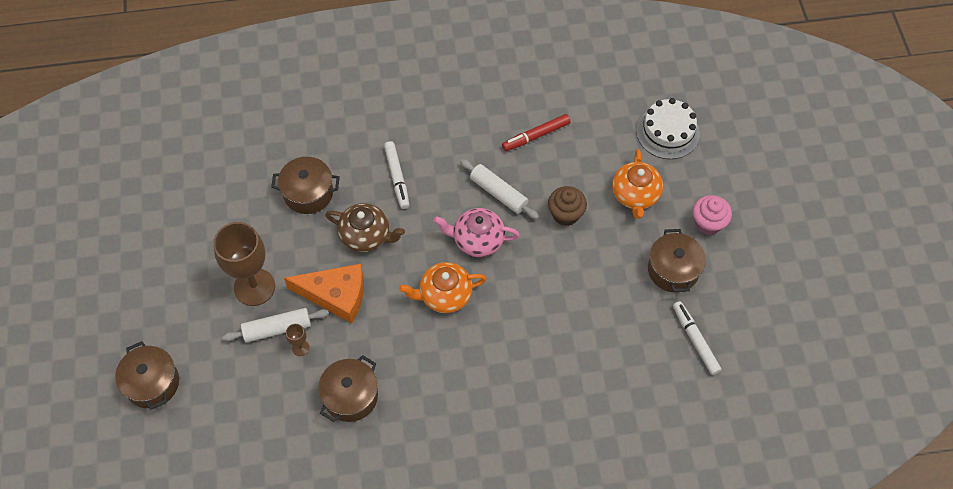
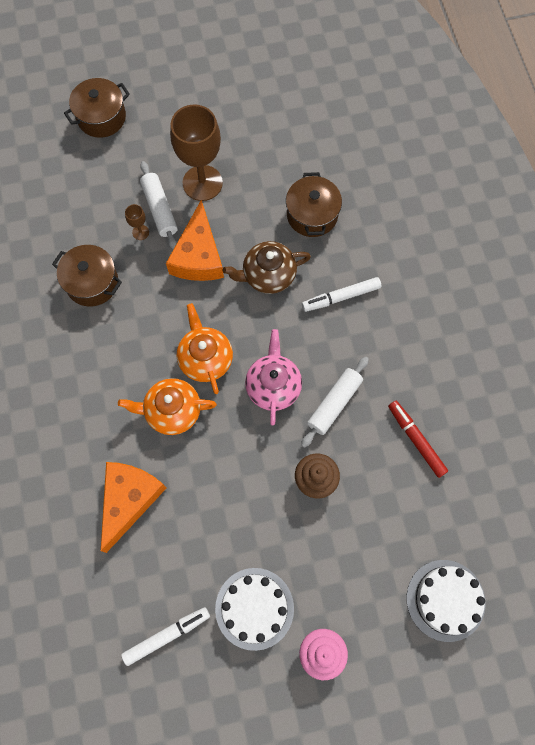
camera: 85 degrees right, 10 degrees up
(366, 236) = (268, 275): brown teapot -> brown teapot turned 60 degrees clockwise
(575, 367) = (129, 499): none -> orange cheese
(635, 195) = (350, 560): orange teapot -> orange teapot (172, 411)
(673, 270) = (254, 608): brown pot -> white cake

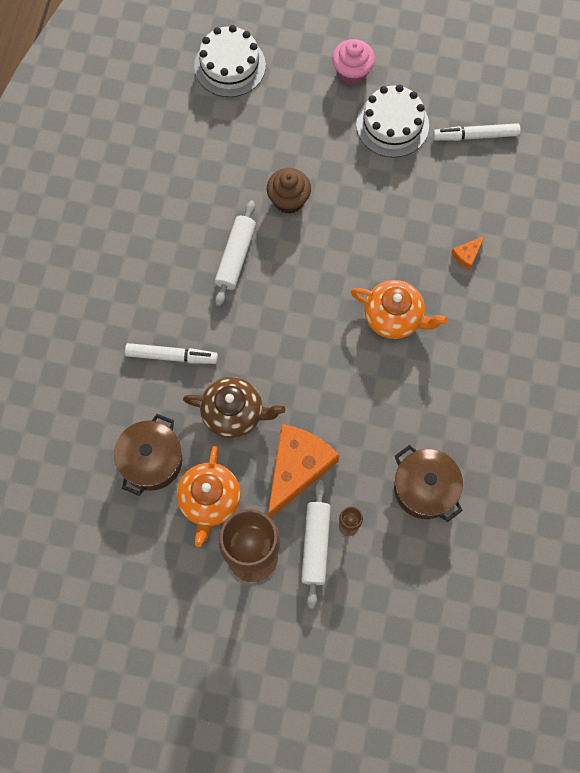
camera: 155 degrees left, 0 degrees up
(101, 117) = (334, 707): brown pot -> none
(129, 499) = (467, 255): orange cheese -> orange cheese, size x0.42
(205, 358) = (339, 354): orange teapot -> orange teapot (209, 500)
(273, 386) = (285, 298): pink teapot -> none
(334, 404) = (235, 257): white rolling pin -> white rolling pin turned 45 degrees counterclockwise
(416, 440) = (179, 194): red marker -> none

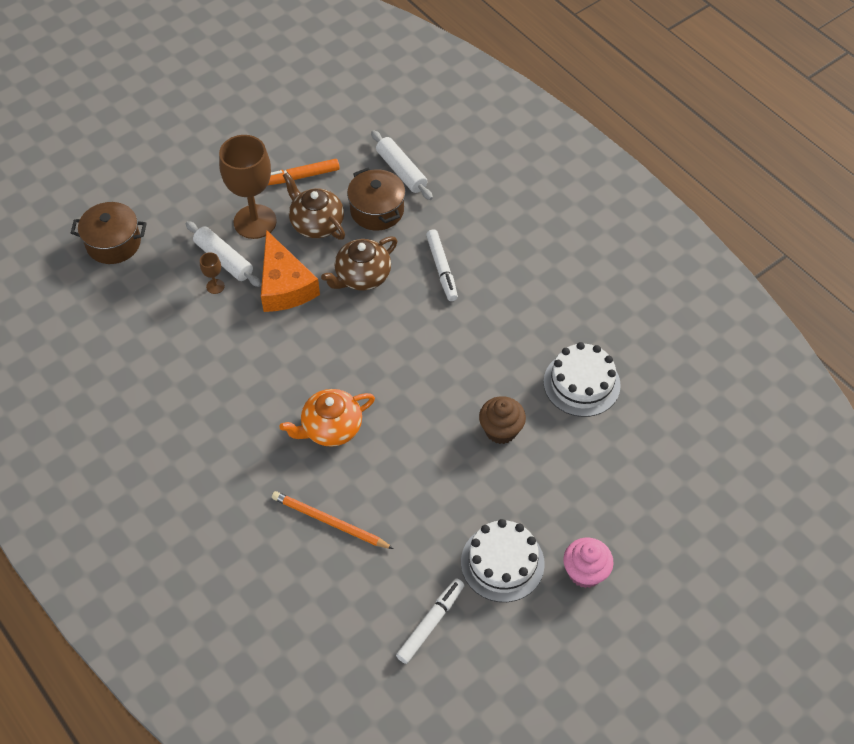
camera: 130 degrees right, 15 degrees down
(168, 563) = (300, 177): none -> orange marker
(171, 356) = (442, 269): white marker -> white marker turned 60 degrees counterclockwise
(209, 500) = (316, 223): orange teapot -> brown teapot
(229, 66) = (673, 479): white cake -> white cake (581, 383)
(235, 257) = (484, 360): white rolling pin -> white rolling pin (401, 171)
(424, 489) = (189, 348): brown pot -> brown pot (113, 243)
(467, 255) = (329, 522): orange cheese -> orange pencil

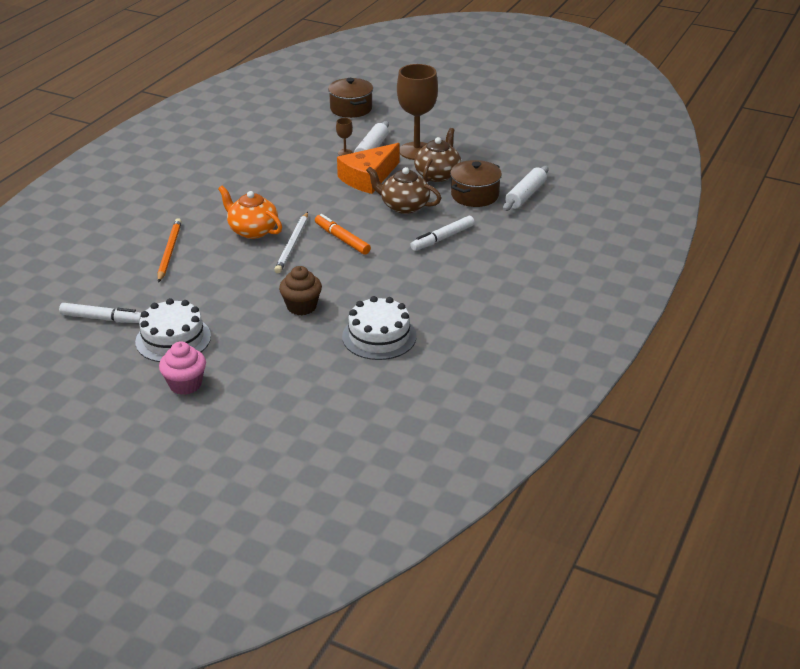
camera: 65 degrees right, 20 degrees down
(300, 177) = (476, 156): orange marker -> orange marker (342, 239)
(381, 400) = (292, 244): none -> white pencil

